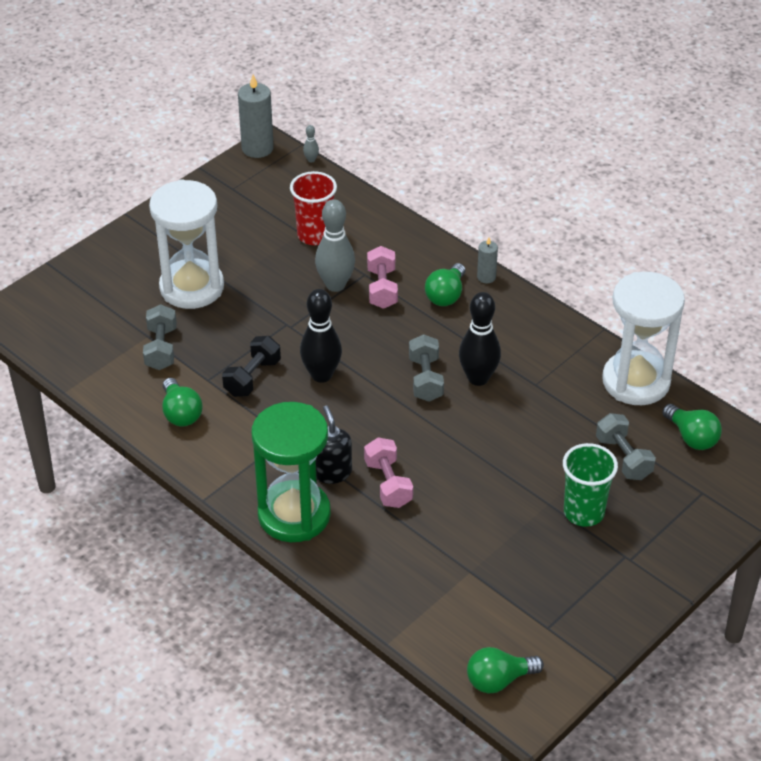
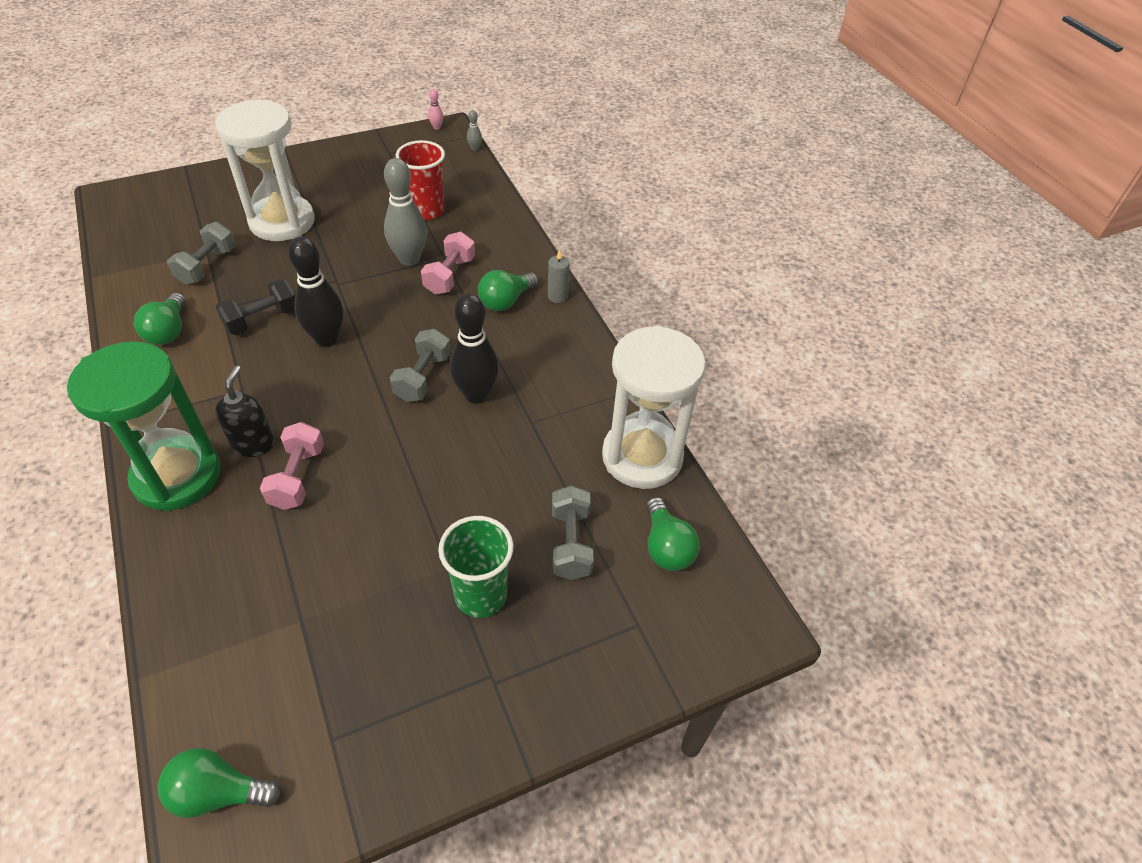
camera: 20 degrees right, 5 degrees up
(257, 148) = (437, 127): grey candle -> pink bowling pin

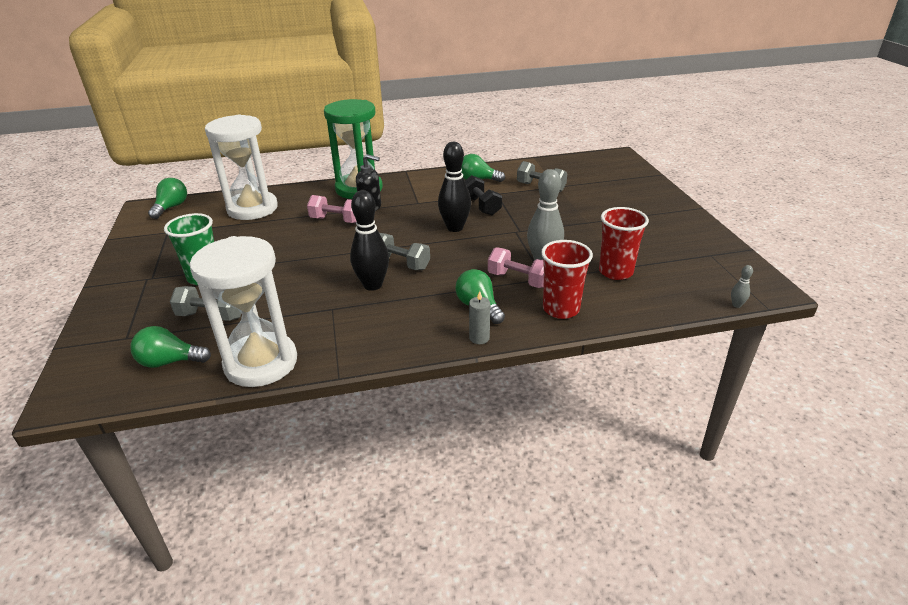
camera: 105 degrees right, 15 degrees down
(282, 222) = (593, 209): white hourglass -> white hourglass (252, 209)
(437, 127) = (771, 283): pink bowling pin -> none
(499, 246) = (561, 309): none -> red cup

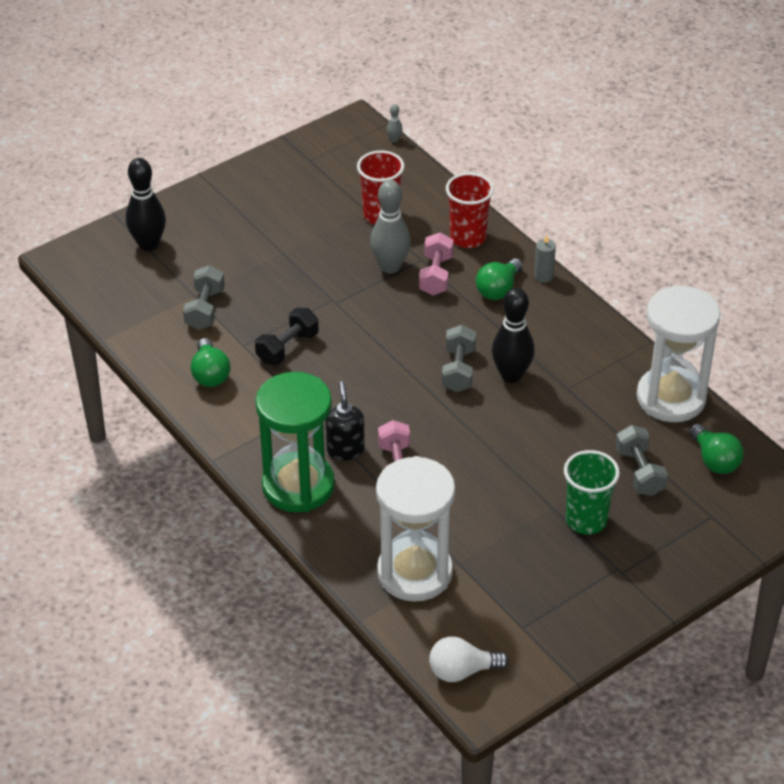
camera: 115 degrees left, 10 degrees up
(171, 207) = (462, 671): green light bulb -> white light bulb
(455, 228) = (356, 353): black bowling pin -> black bowling pin (148, 244)

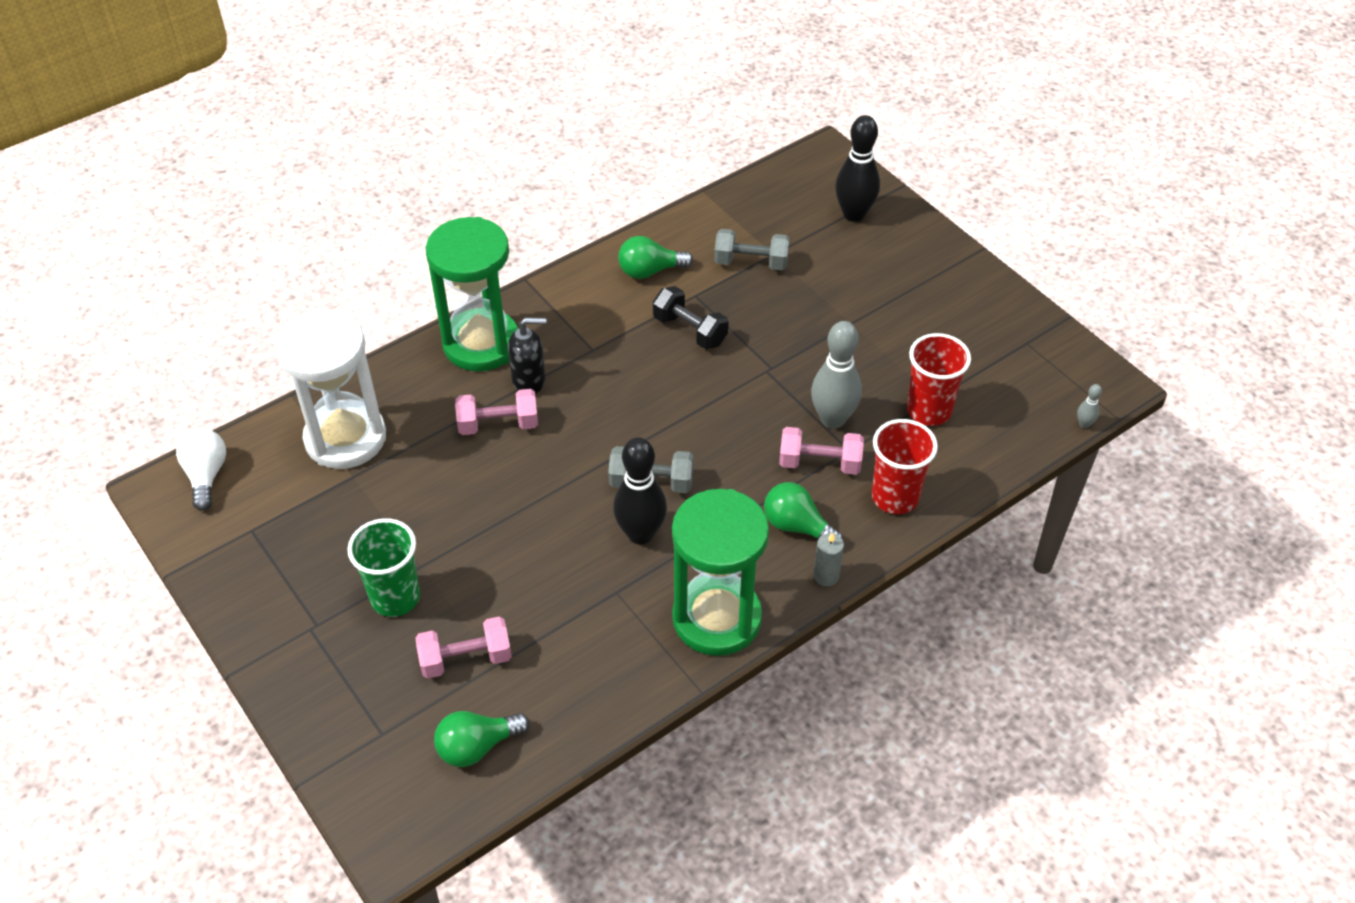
camera: 90 degrees right, 5 degrees up
(587, 333) = (717, 618): none -> green hourglass
(639, 472) = (466, 659): grey dumbbell -> pink dumbbell
(671, 398) = (593, 706): white hourglass -> none

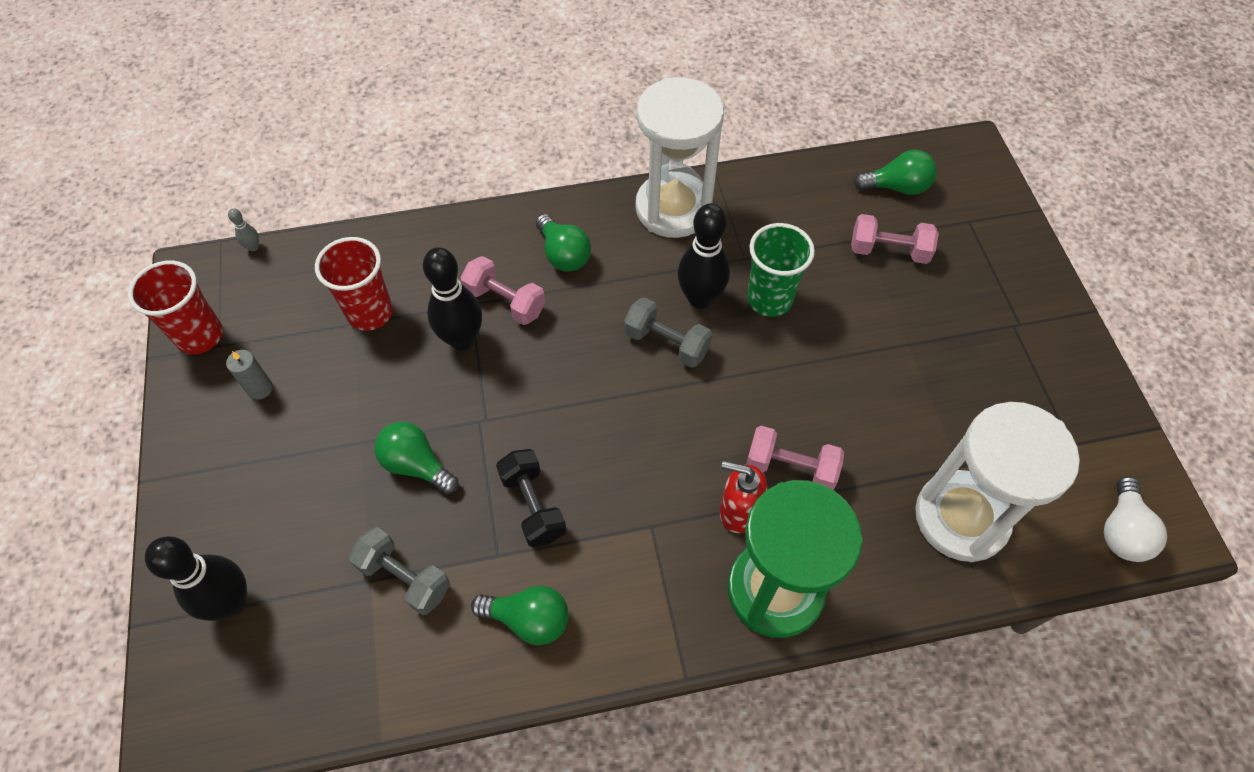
camera: 155 degrees left, 10 degrees up
(395, 597) = (938, 323): green cup -> green cup (769, 299)
(529, 381) = (738, 511): black soap dispenser -> red soap dispenser
(717, 618) = (673, 208): green hourglass -> white hourglass
(796, 324) = (416, 465): none -> green light bulb
(826, 576) = (567, 208): grey candle -> grey candle (260, 388)
(833, 419) = (462, 339): grey bowling pin -> black bowling pin
(895, 497) = (465, 247): red cup -> red cup (200, 336)

